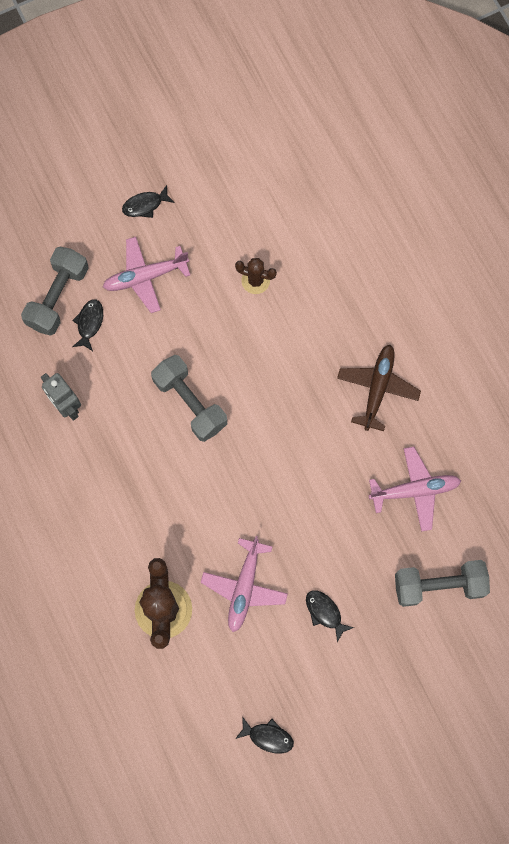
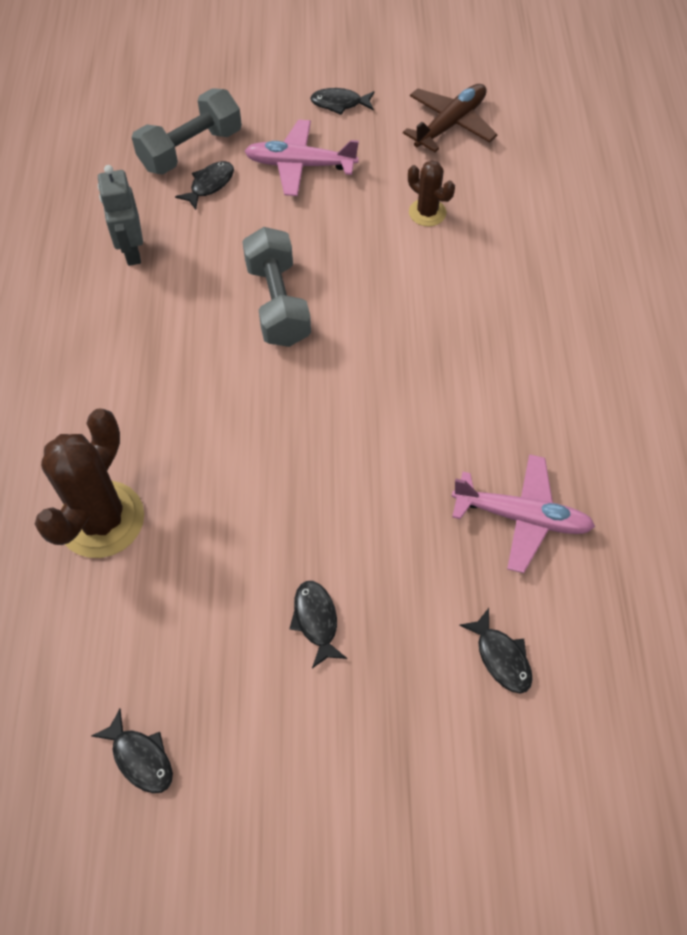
camera: 25 degrees right, 15 degrees down
(244, 587) = (223, 539): pink plane -> none
(377, 388) = (526, 377): brown plane -> brown plane (450, 124)
(438, 585) = (501, 657): grey dumbbell -> black fish

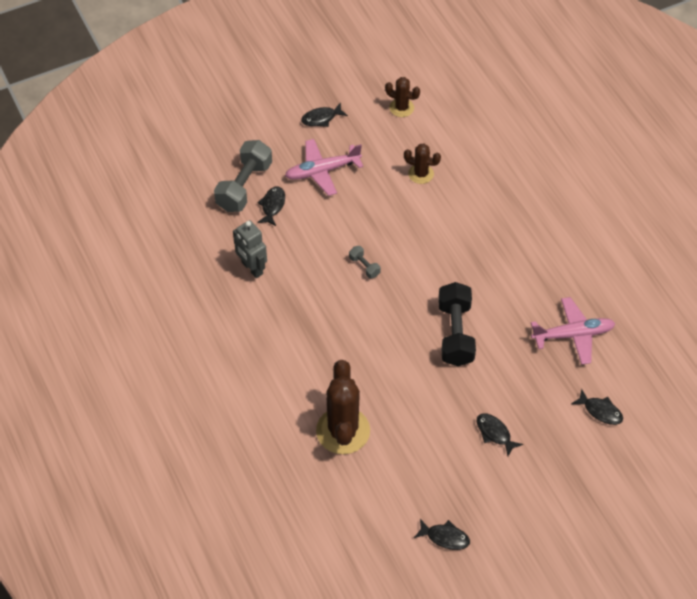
camera: 25 degrees left, 5 degrees down
(278, 303) = (364, 266): grey dumbbell -> grey dumbbell, size x0.46
(347, 444) = (455, 333): none -> black dumbbell
(450, 124) = (401, 108): brown plane -> brown cactus

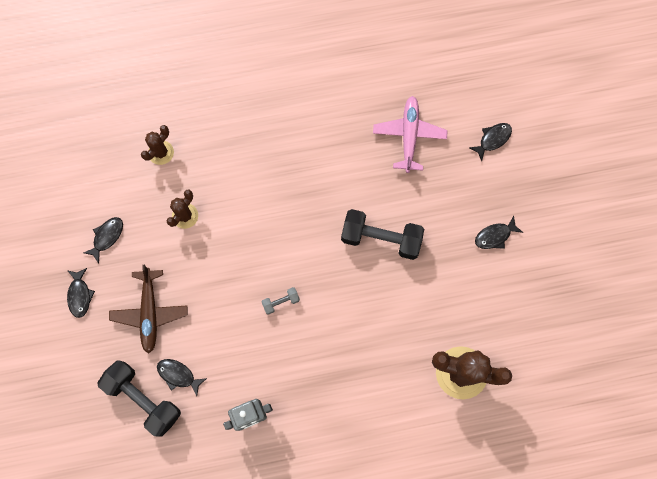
camera: 75 degrees left, 20 degrees up
(244, 186) = (143, 399): grey dumbbell -> black dumbbell
(322, 171) = (150, 312): pink plane -> brown plane
(401, 108) = (94, 210): brown cactus -> brown cactus (161, 152)
(445, 537) = (589, 310): black fish -> black fish (107, 237)

